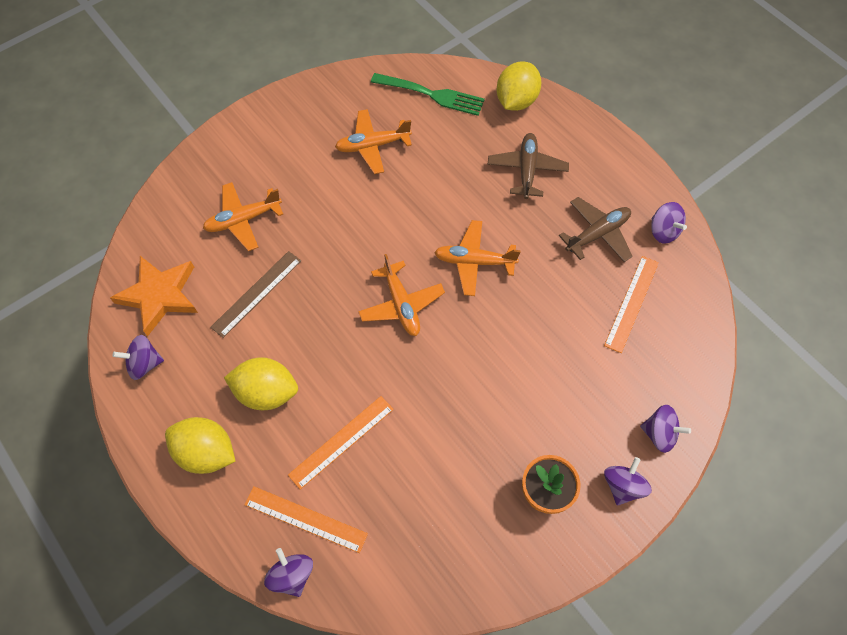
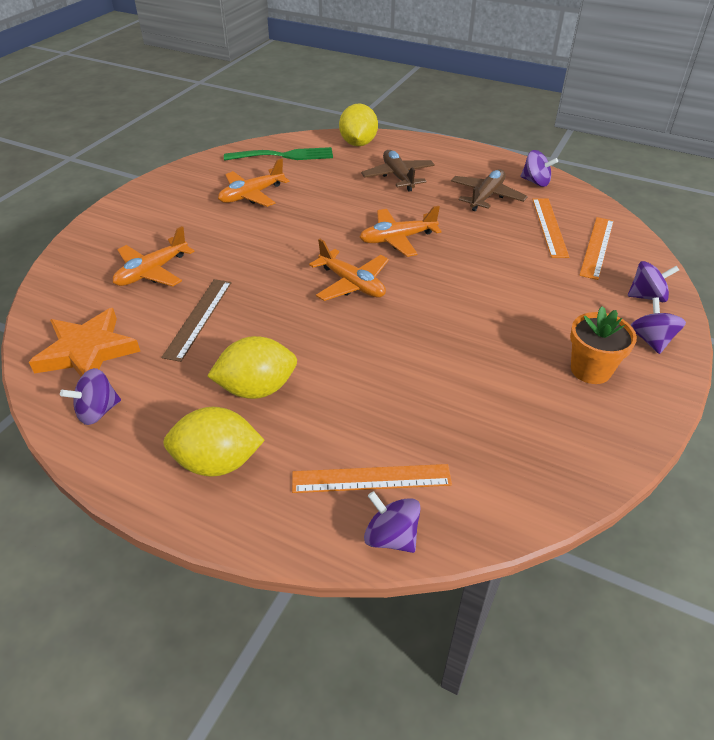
camera: 25 degrees left, 20 degrees down
(341, 441) = (365, 400): orange ruler -> orange ruler (597, 247)

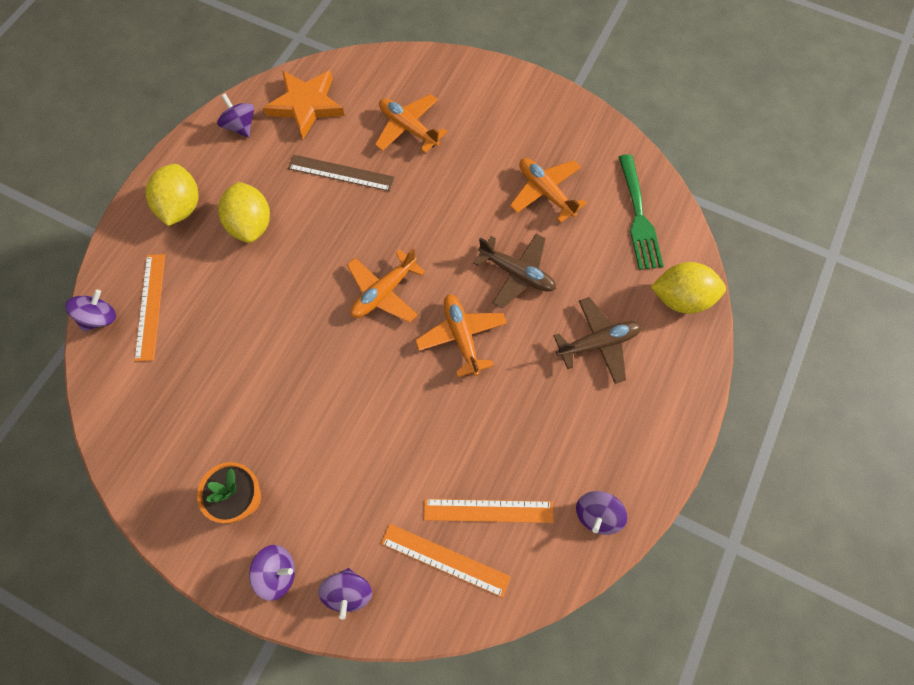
camera: 90 degrees right, 25 degrees up
(486, 196) = (556, 444): brown plane -> brown plane (517, 273)

